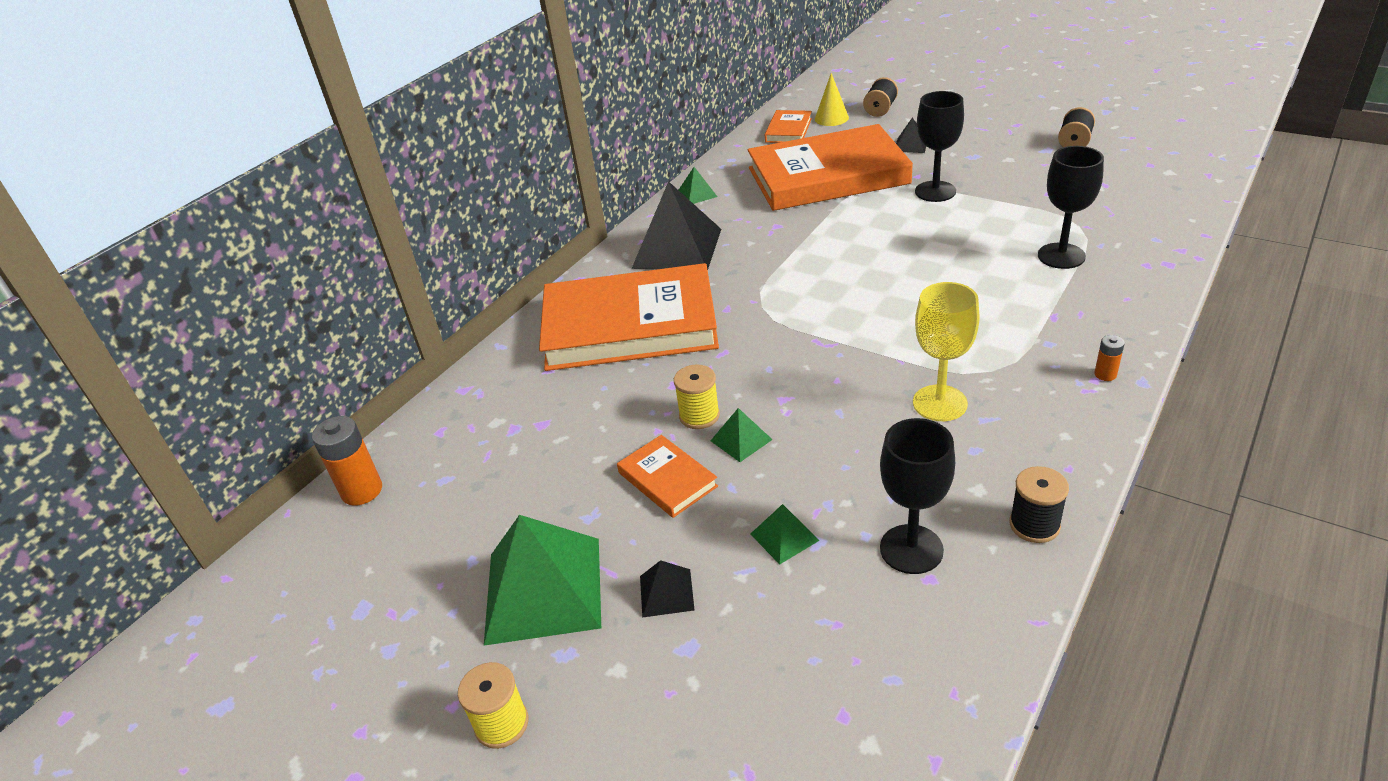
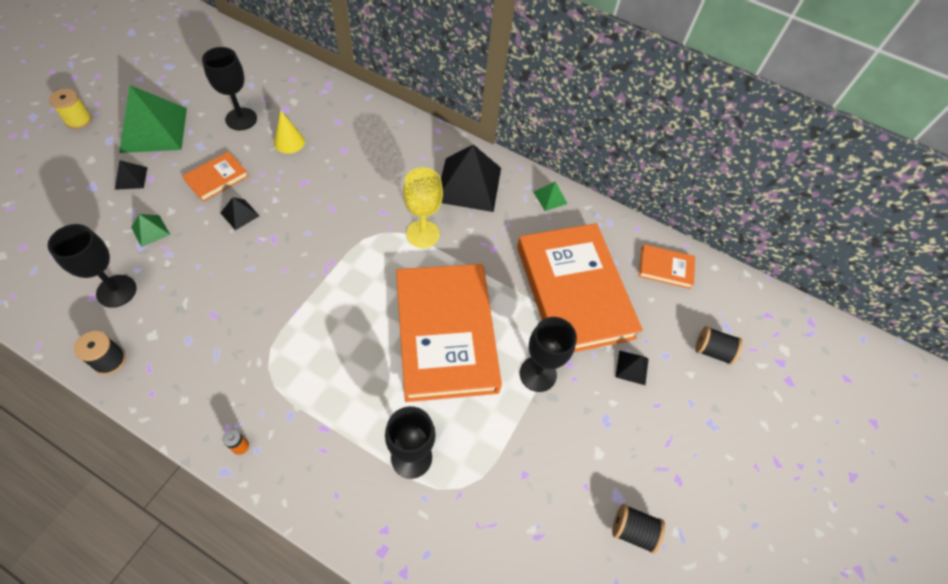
camera: 75 degrees right, 20 degrees up
(362, 491) = (253, 54): orange battery -> none
(530, 476) = (241, 119): none -> black goblet
(630, 326) = (374, 159): orange book -> orange book (445, 334)
(699, 416) = (269, 194): yellow spool -> none
(741, 440) = (240, 214): green pyramid -> black pyramid
(831, 118) = (691, 305): yellow cone -> yellow cone (289, 142)
(939, 403) = (241, 327): yellow goblet -> yellow goblet (423, 234)

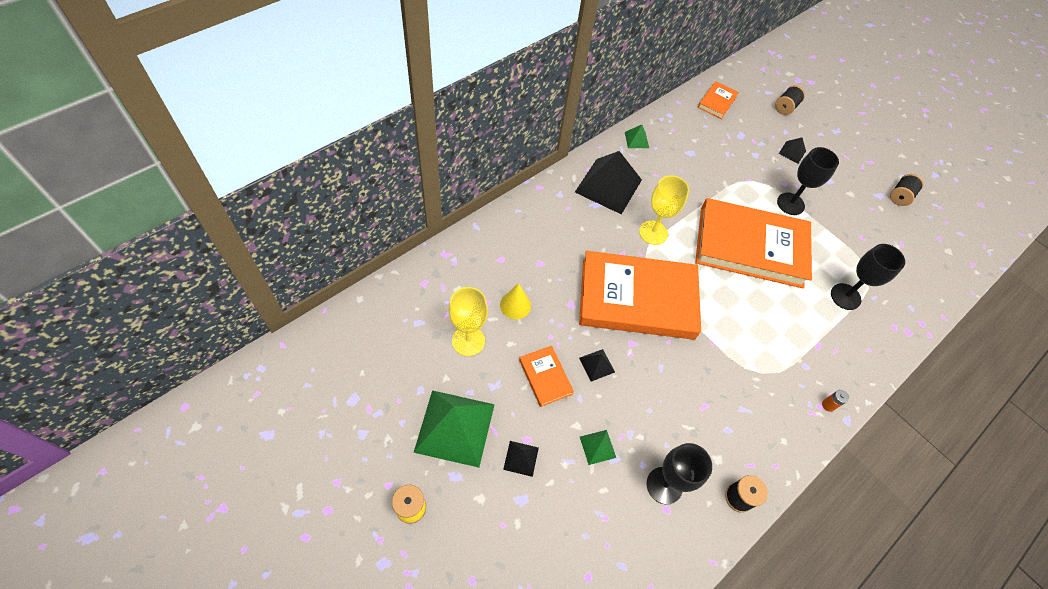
camera: 70 degrees left, 0 degrees up
(241, 119) = (468, 341): black goblet -> yellow goblet
(574, 291) = (727, 159): orange book -> orange book (637, 298)

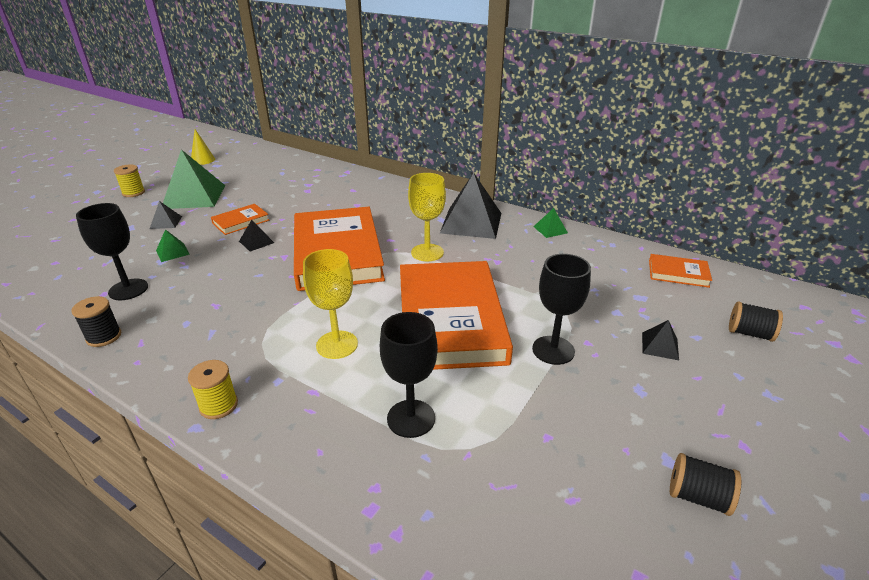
camera: 80 degrees right, 25 degrees down
(468, 341) = (269, 190): yellow goblet -> yellow goblet (337, 345)
(515, 305) = (309, 201): yellow cone -> yellow cone (202, 160)
(828, 405) = (218, 405): orange battery -> yellow spool

